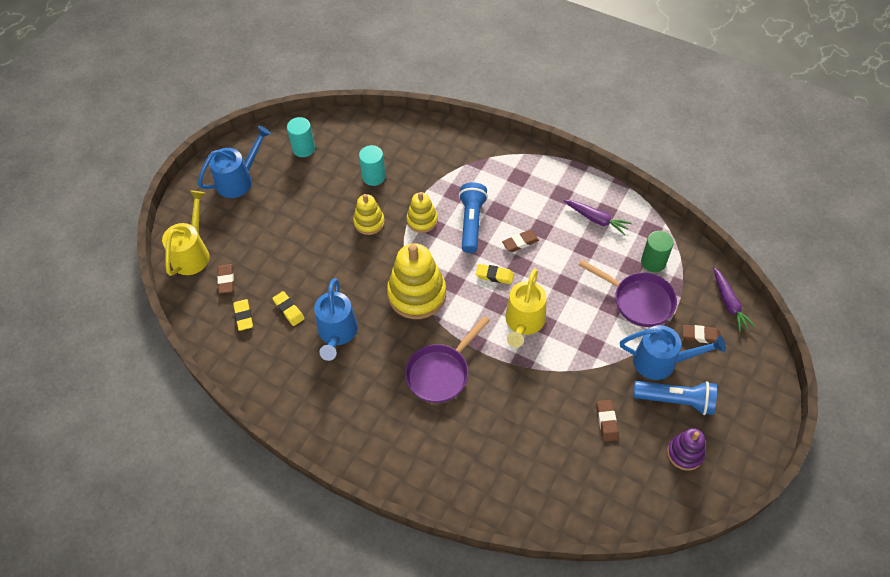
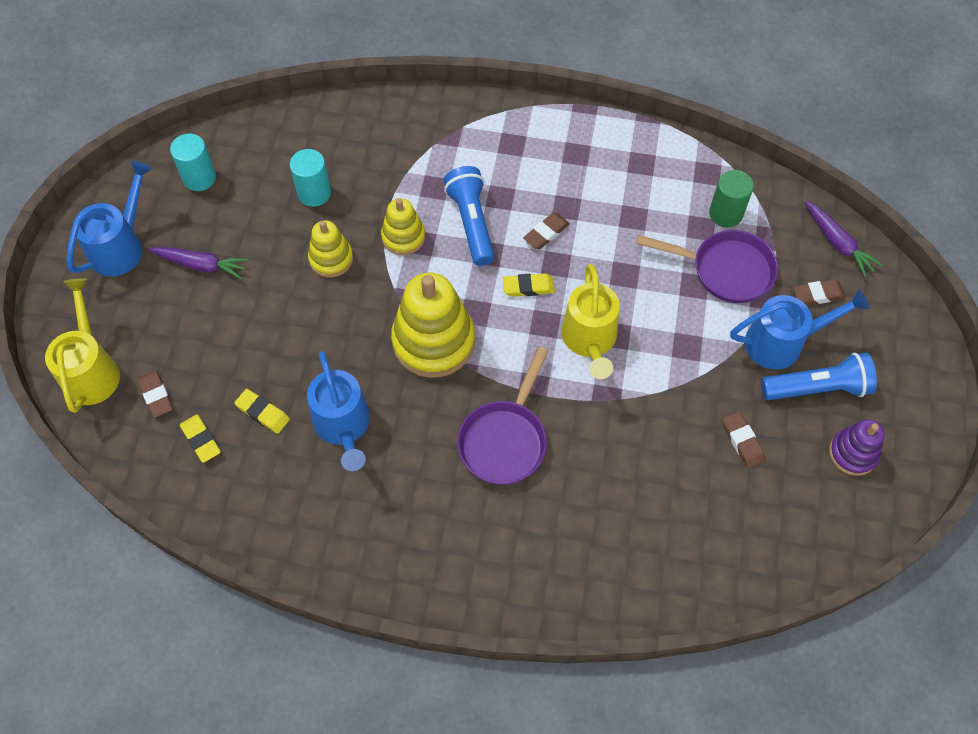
camera: 20 degrees left, 5 degrees up
(596, 219) = (633, 176): purple carrot -> purple carrot (201, 265)

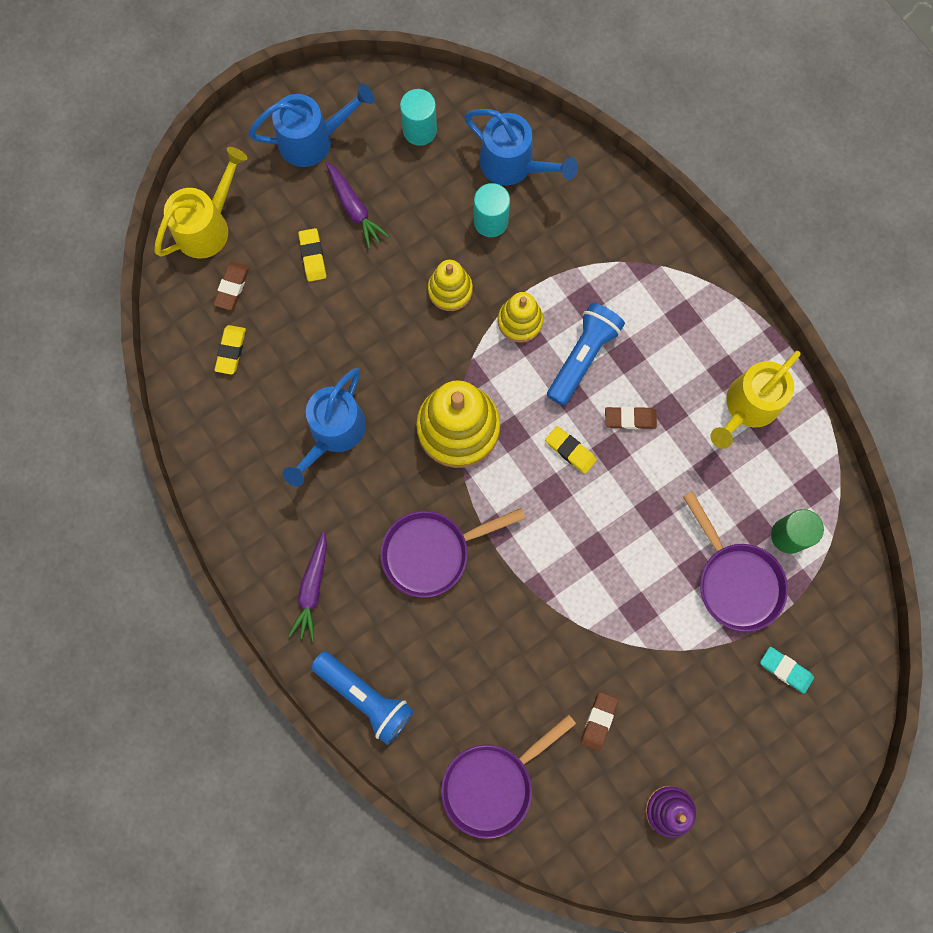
camera: 45 degrees right, 15 degrees up
(263, 413) = (289, 370): yellow eraser -> yellow eraser (312, 256)
(590, 341) = (570, 537): yellow watering can -> yellow watering can (747, 407)
(721, 555) = (493, 784): none -> purple pan
(782, 342) = (714, 679): blue watering can -> blue watering can (514, 165)
(817, 388) = (700, 739): blue flashlight -> blue flashlight (365, 697)
(818, 295) = (785, 670): brown eraser -> turquoise eraser
(838, 243) = (851, 645): purple carrot -> purple carrot (312, 588)

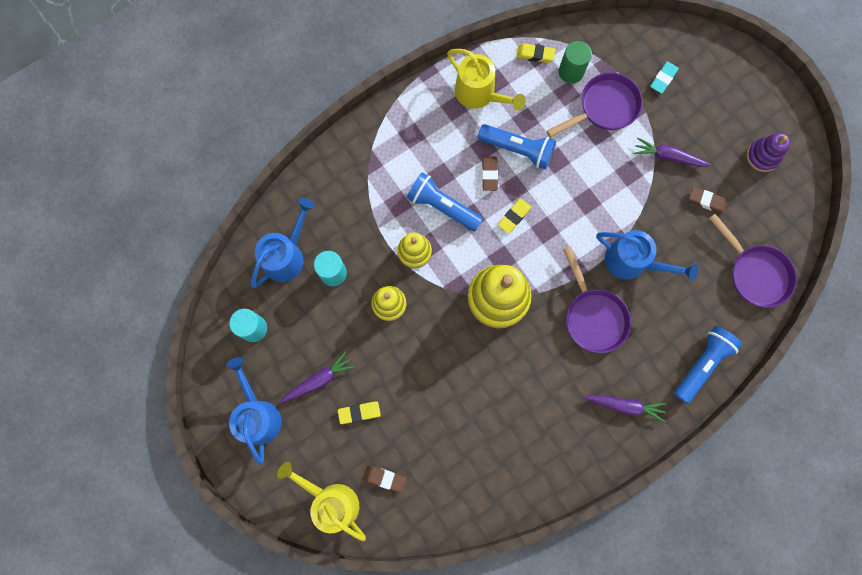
camera: 90 degrees left, 0 degrees up
(231, 351) = (438, 477): yellow eraser -> yellow eraser (535, 54)
(333, 434) = (505, 393): blue watering can -> blue watering can (632, 262)
(664, 669) = (668, 157): none -> purple carrot
(667, 457) = (517, 150): none -> blue flashlight

